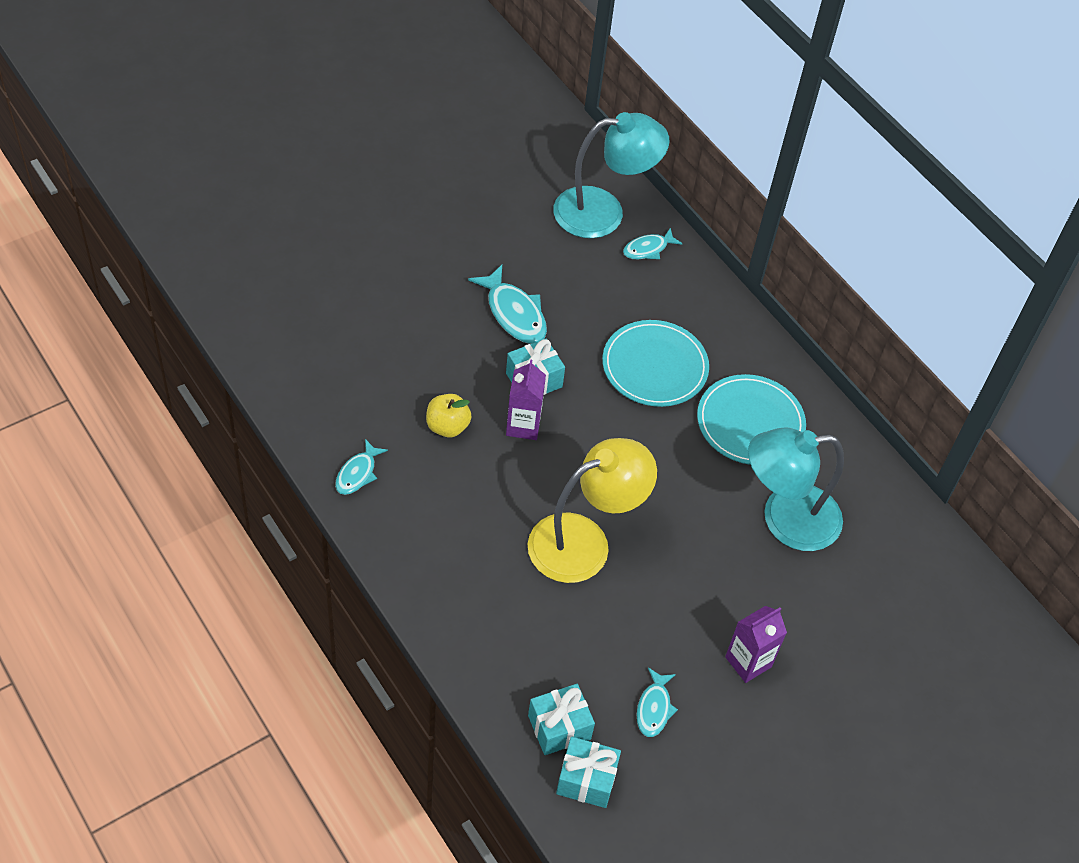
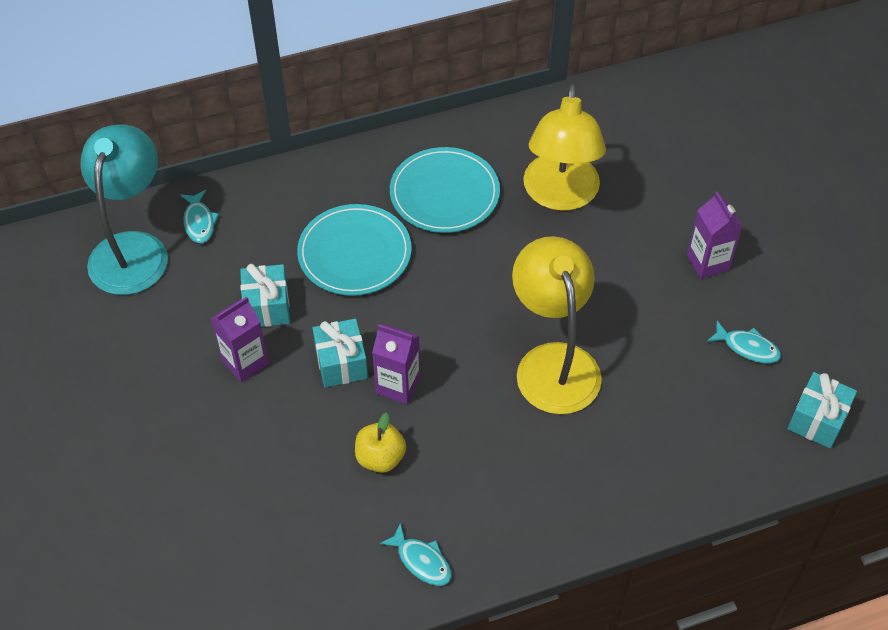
camera: 70 degrees left, 0 degrees up
(514, 313) = (245, 362): turquoise fish -> purple carton
(559, 727) = (759, 430): turquoise gift -> turquoise gift (267, 307)
(785, 519) = (560, 195): turquoise lamp -> yellow lamp

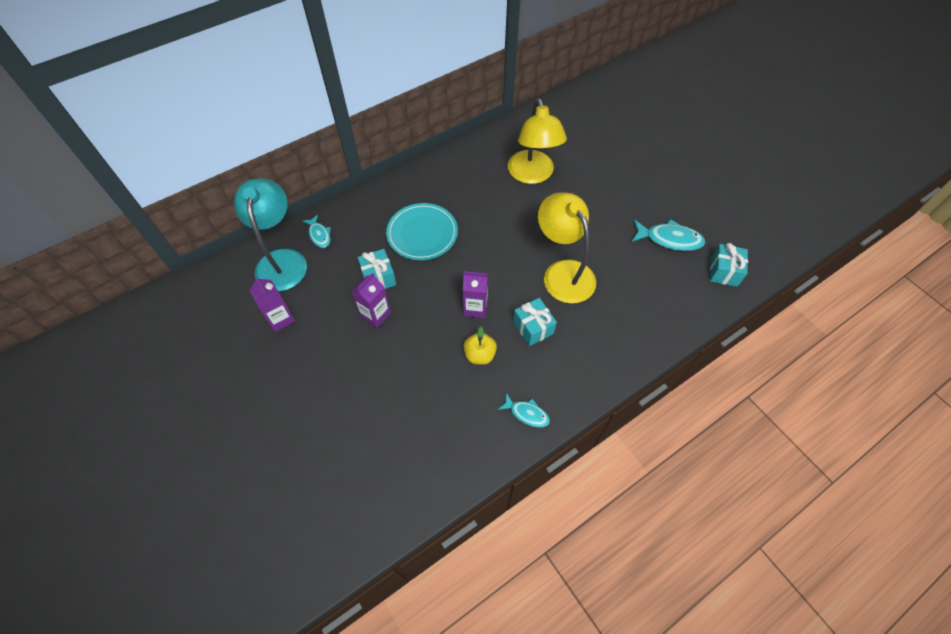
camera: 15 degrees left, 5 degrees up
(341, 363) = (436, 302): turquoise gift -> turquoise gift (533, 328)
(444, 193) = (464, 187): turquoise plate -> none
(707, 263) = (629, 196): purple carton -> purple carton (280, 319)
(747, 347) = (669, 239): turquoise fish -> turquoise fish, size x1.64

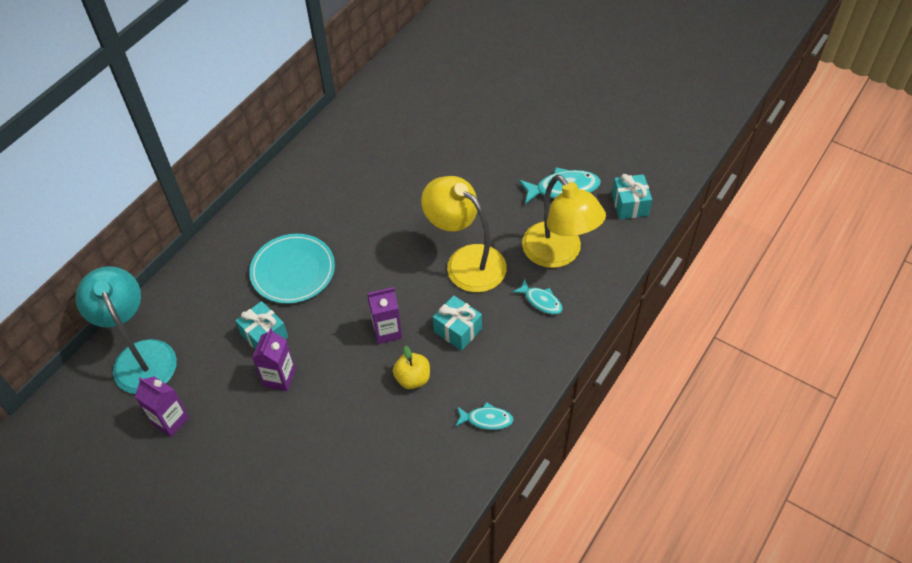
camera: 20 degrees left, 5 degrees down
(319, 235) = (172, 312): turquoise fish -> turquoise fish (541, 301)
(532, 175) = (390, 165): yellow lamp -> yellow lamp (559, 254)

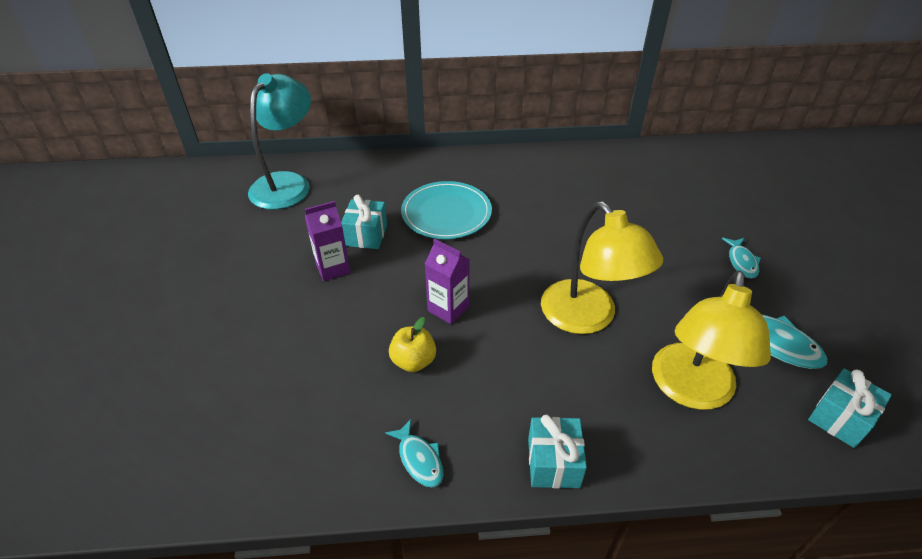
camera: 50 degrees right, 10 degrees down
(170, 420) = (239, 232): purple carton -> none
(457, 330) = (503, 362): turquoise gift -> turquoise gift (553, 463)
(466, 261) = (587, 318): yellow lamp -> yellow lamp turned 150 degrees clockwise
(541, 301) = (615, 413): turquoise fish -> turquoise fish (741, 262)

